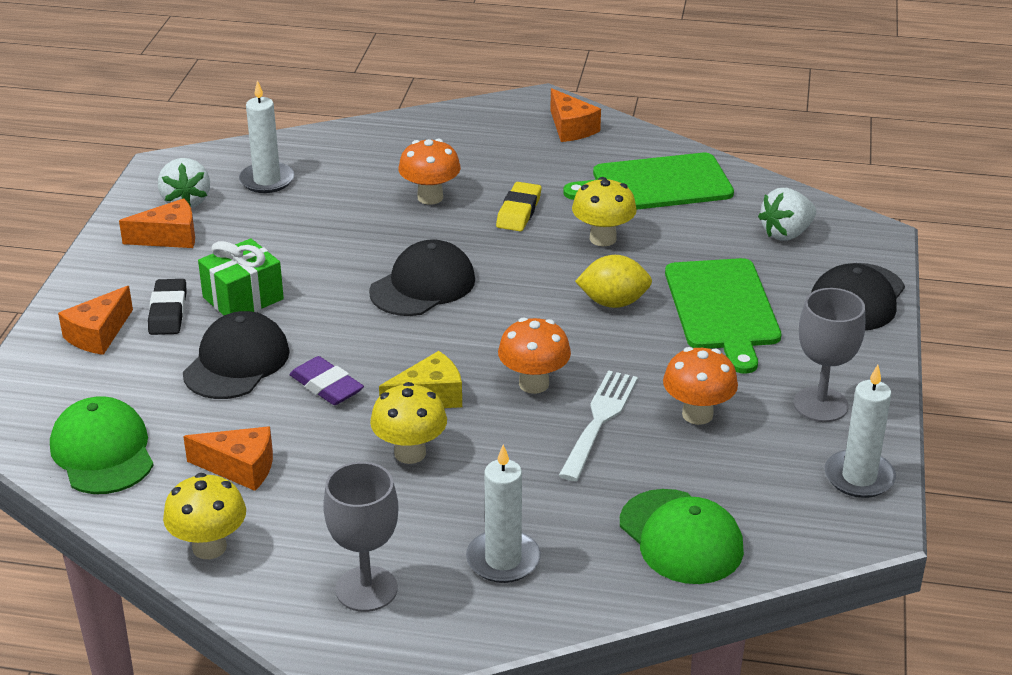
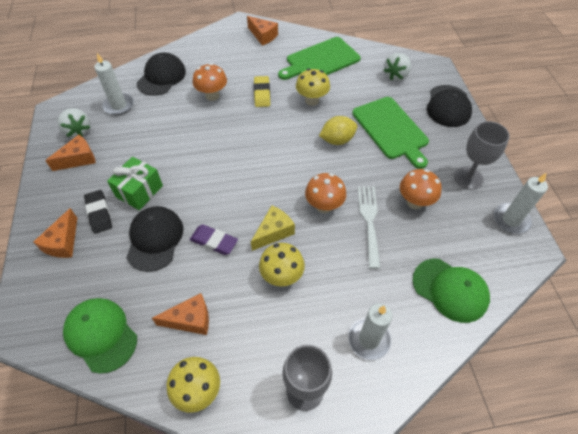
camera: 20 degrees left, 20 degrees up
(423, 286) = (235, 155): black cap -> black cap (161, 77)

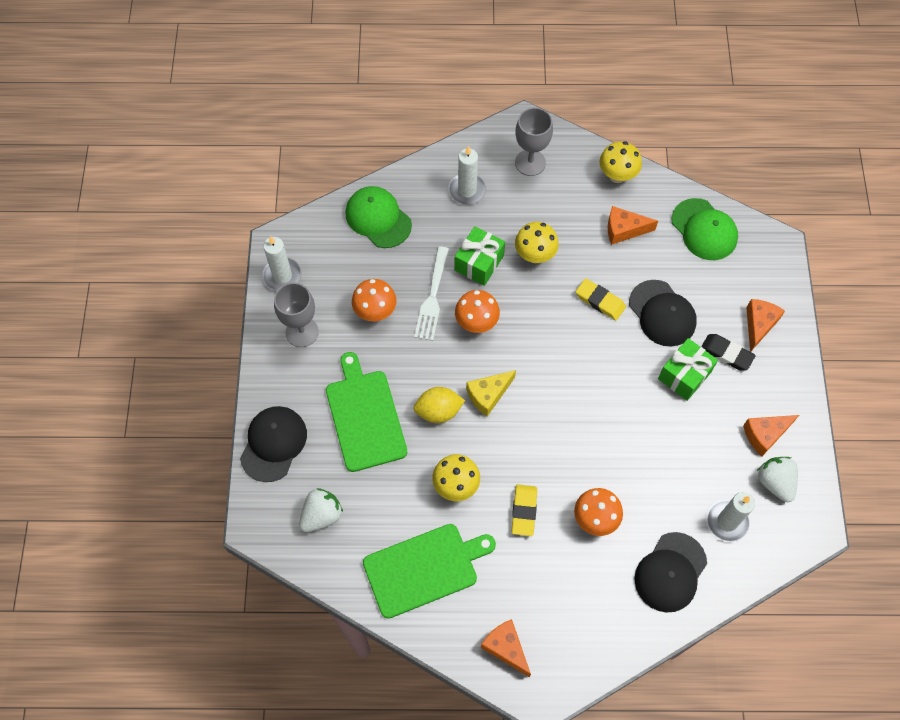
camera: 170 degrees left, 10 degrees up
(99, 213) = (726, 354): black eraser -> black eraser turned 45 degrees counterclockwise
(155, 239) = (662, 313): black cap -> black cap turned 45 degrees counterclockwise
(214, 241) = (600, 301): purple eraser -> yellow eraser
(273, 232) = (536, 301): yellow cheese -> yellow cheese (488, 395)
(335, 260) = (479, 263): none -> green gift

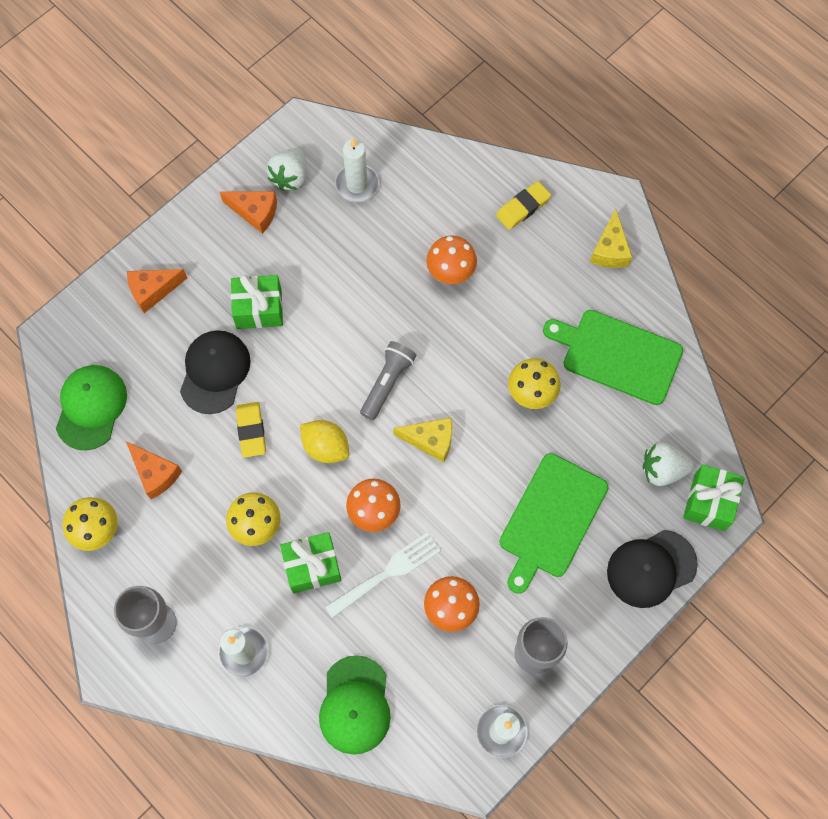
camera: 135 degrees left, 5 degrees up
(271, 522) = (709, 502): none -> green gift
(438, 411) = (485, 466): yellow lemon -> yellow lemon (326, 447)
(506, 648) = (610, 250): orange cheese -> yellow cheese
(524, 511) = (498, 326): yellow eraser -> yellow eraser (523, 207)
(553, 405) = (387, 383): none -> grey flashlight
(670, 572) = (437, 191): black cap -> none
(726, 354) = (206, 294): black eraser -> none

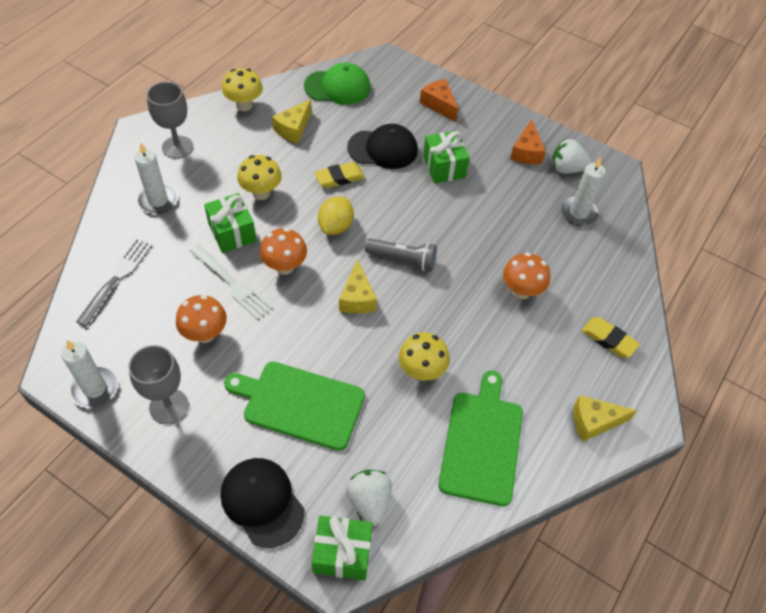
camera: 75 degrees right, 15 degrees down
(155, 473) = (293, 128): orange cheese -> yellow cheese
(355, 705) = (117, 277): green cap -> grey fork

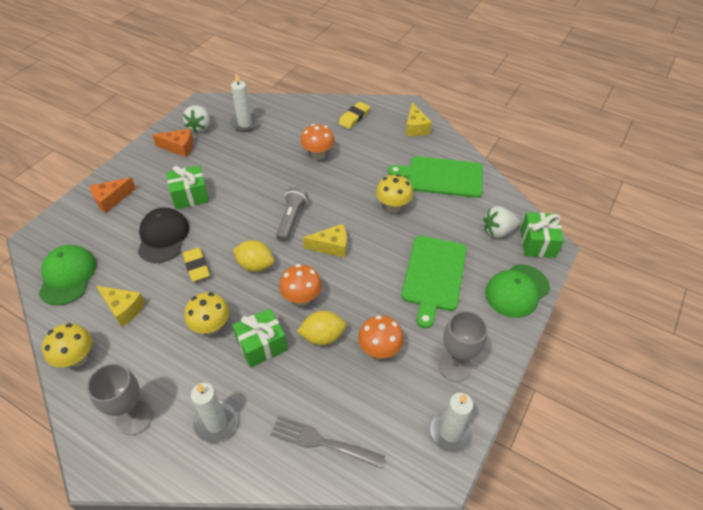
camera: 90 degrees left, 5 degrees down
(232, 283) = (323, 336): white fork -> yellow lemon
(262, 502) = (517, 291): black cap -> green cap

